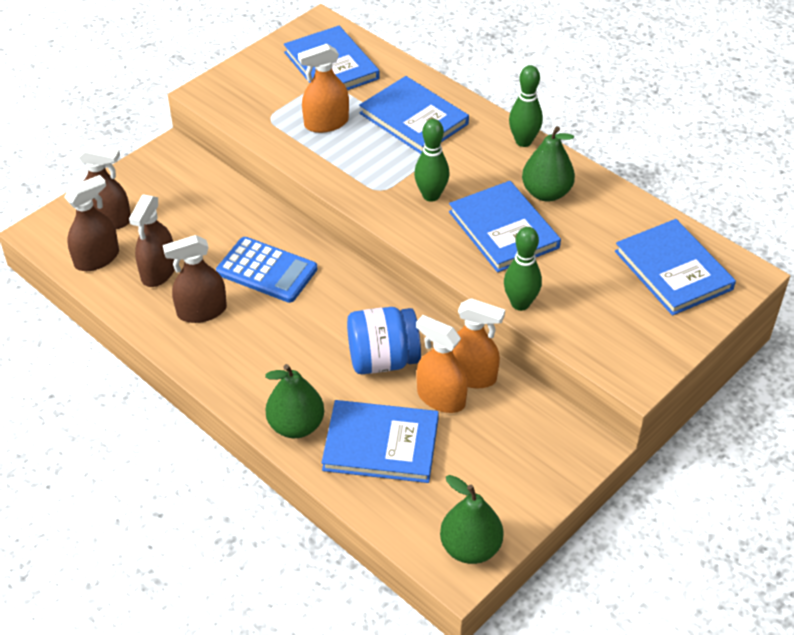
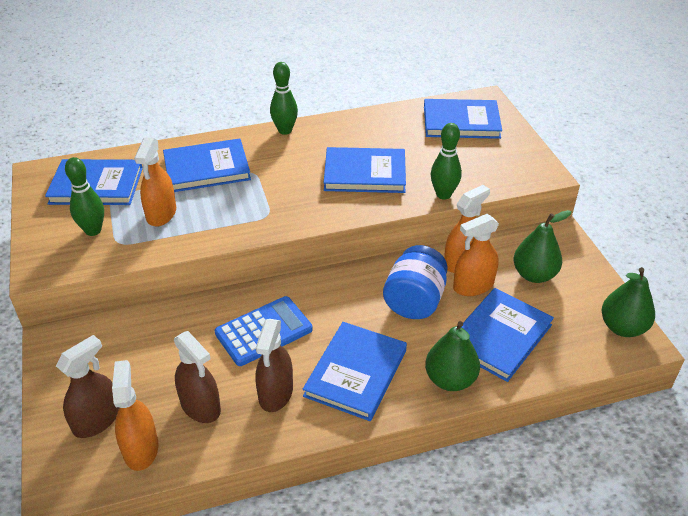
camera: 60 degrees left, 5 degrees down
(97, 258) = (141, 449): brown spray bottle -> orange spray bottle
(259, 354) = (356, 373): none -> blue book
(431, 195) = (298, 192): green bowling pin -> green bowling pin (93, 230)
(546, 193) = (345, 141): green pear -> green pear (534, 275)

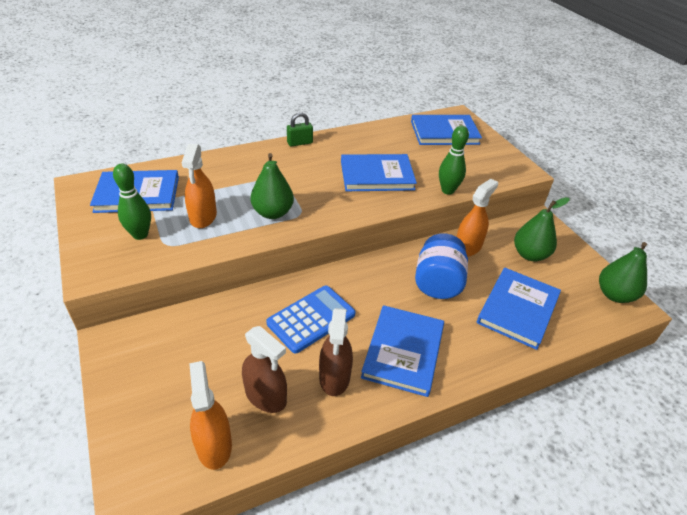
camera: 10 degrees left, 0 degrees up
(97, 420) = (165, 419): brown spray bottle -> none
(207, 168) = (237, 176): blue book -> none
(285, 130) = (300, 143): green bowling pin -> green padlock
(450, 380) = (487, 351): green pear -> green pear (272, 213)
(473, 286) = (483, 267): orange spray bottle -> none

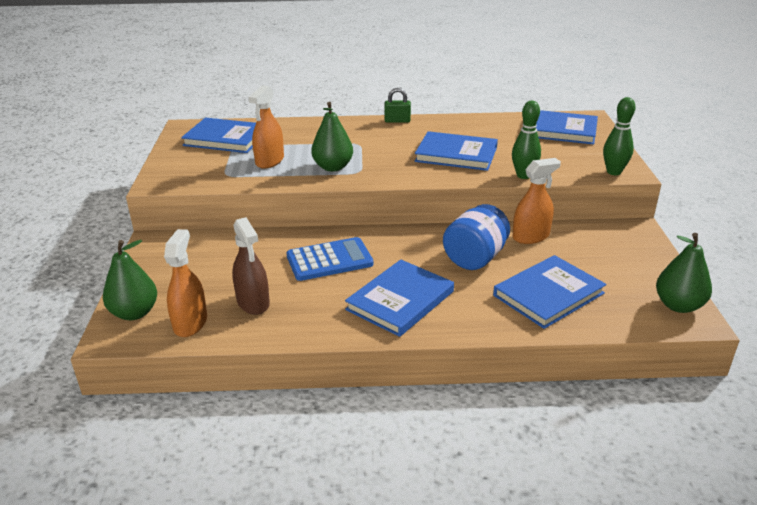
camera: 25 degrees right, 10 degrees down
(140, 235) = (210, 165): green bowling pin -> green bowling pin (614, 172)
(334, 377) = (322, 303): brown spray bottle -> none
(530, 255) = (599, 254): green pear -> green pear (134, 313)

